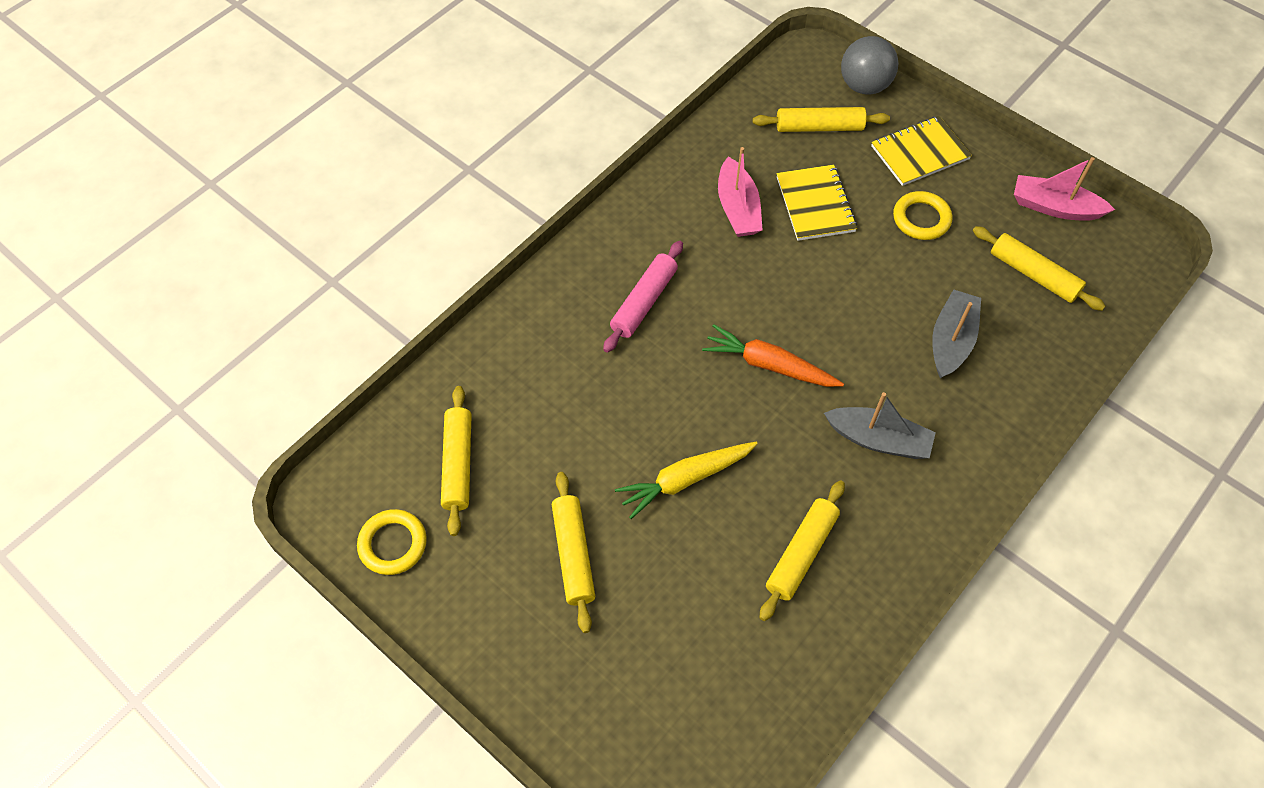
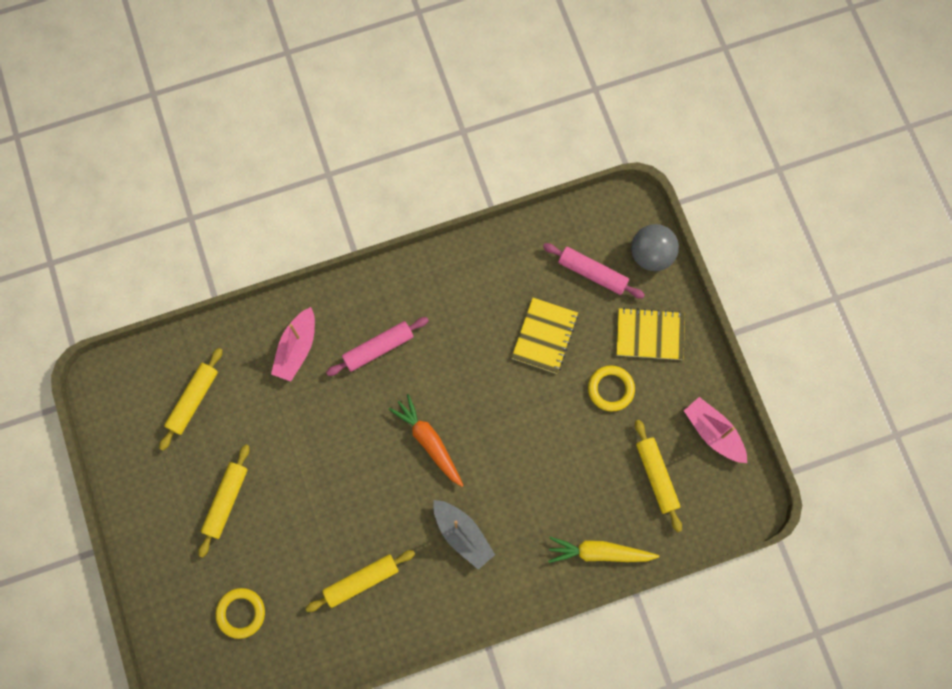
camera: 30 degrees right, 15 degrees up
(393, 544) = (126, 432): yellow ring -> yellow ring (241, 613)
(685, 480) = (323, 491): yellow carrot -> yellow carrot (599, 552)
(737, 208) = (488, 309): pink boat -> pink boat (297, 348)
(819, 127) = (592, 273): yellow rolling pin -> pink rolling pin
(951, 341) = (561, 493): grey boat -> none

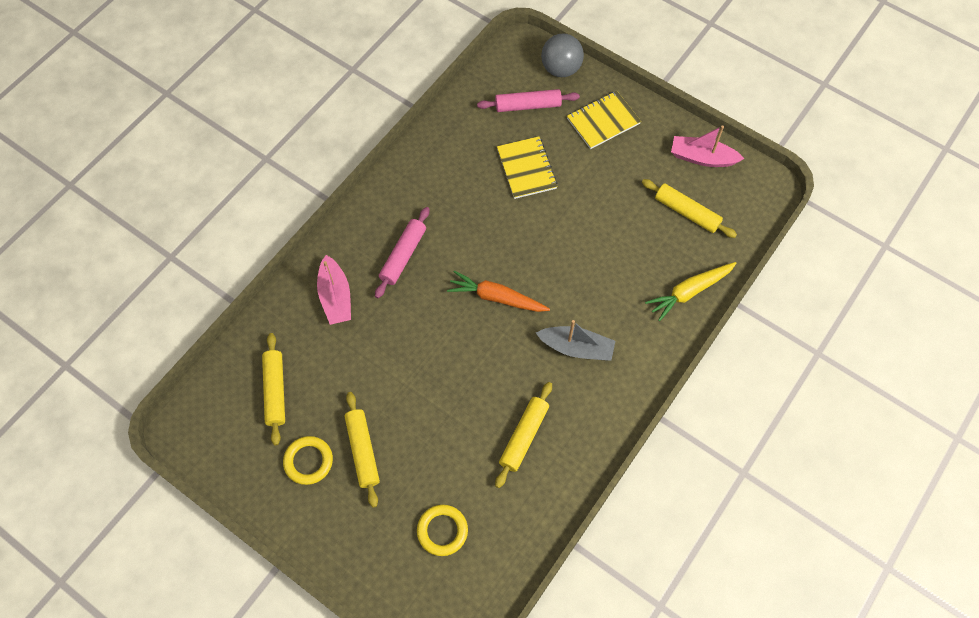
camera: 35 degrees left, 10 degrees down
(610, 389) = (605, 174): yellow ring -> yellow ring (308, 461)

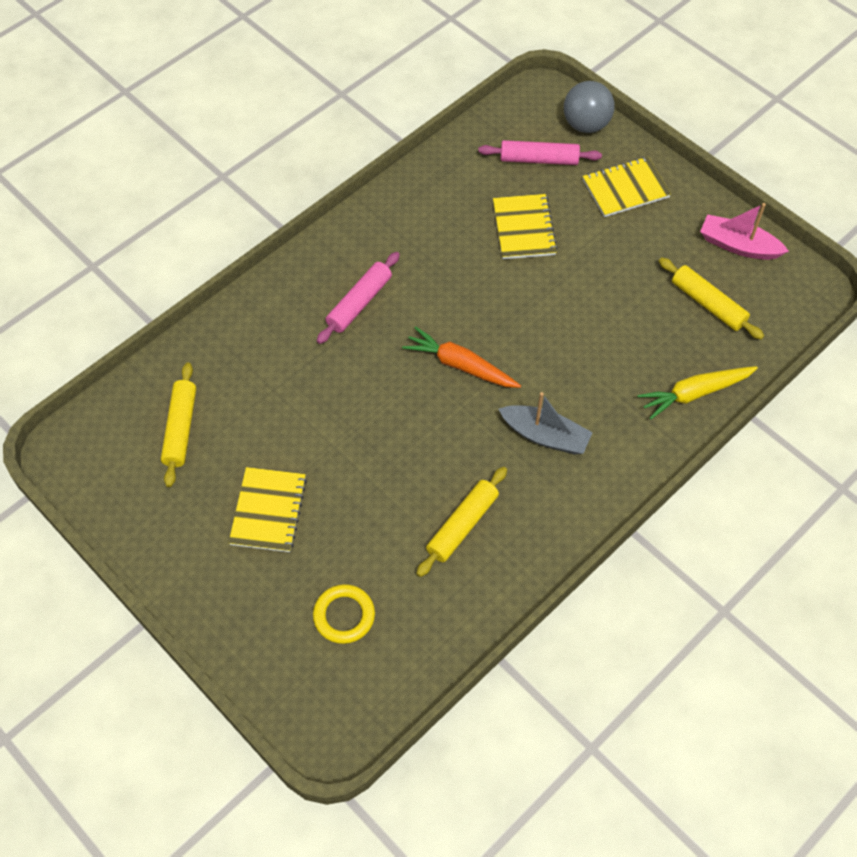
camera: 10 degrees right, 5 degrees down
(308, 461) = (203, 512): yellow ring -> none
(335, 297) = (271, 336): pink boat -> none
(363, 451) = (268, 511): yellow rolling pin -> yellow notebook

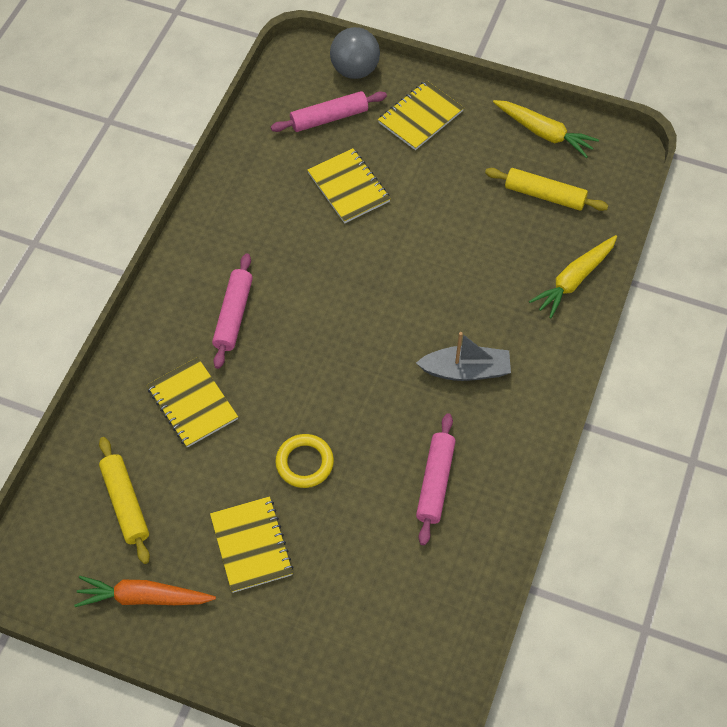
camera: 25 degrees left, 0 degrees up
(282, 366) = (192, 403): none -> yellow notebook
(344, 616) = (373, 611): yellow ring -> yellow ring (304, 463)
(460, 365) = (357, 337): orange carrot -> orange carrot (143, 597)
(462, 525) = (435, 482): yellow rolling pin -> pink rolling pin
(738, 246) = (544, 133): pink boat -> yellow carrot

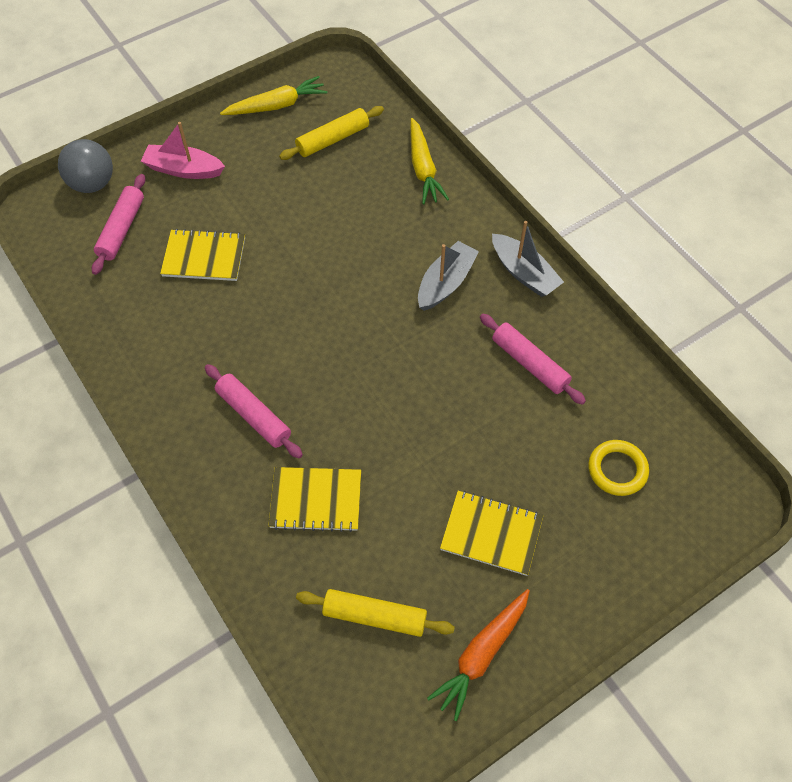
camera: 55 degrees left, 0 degrees up
(304, 463) = (442, 446): yellow ring -> yellow ring (617, 470)
(420, 117) = (184, 169): yellow notebook -> pink boat
(527, 424) = (523, 273): none -> grey boat

